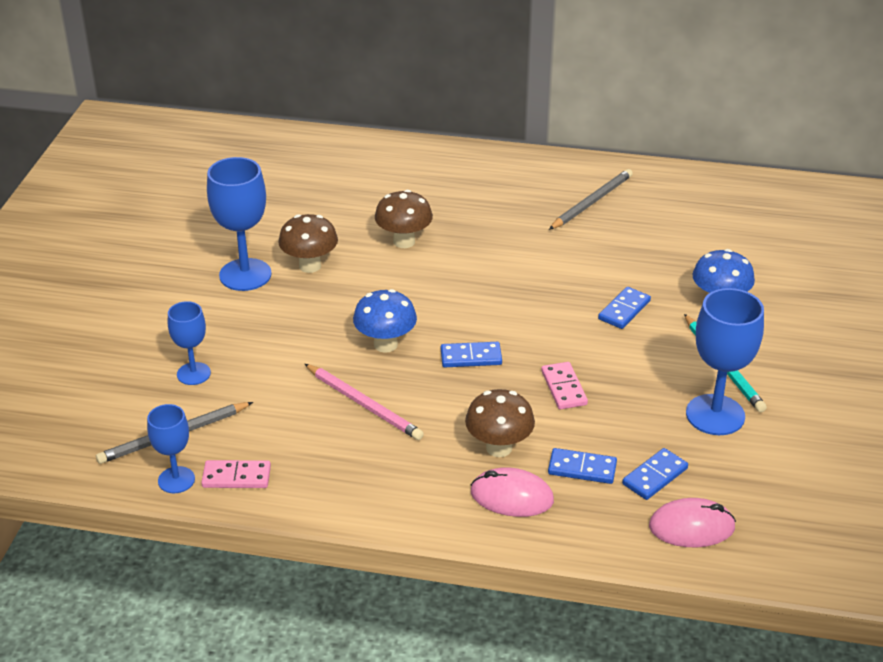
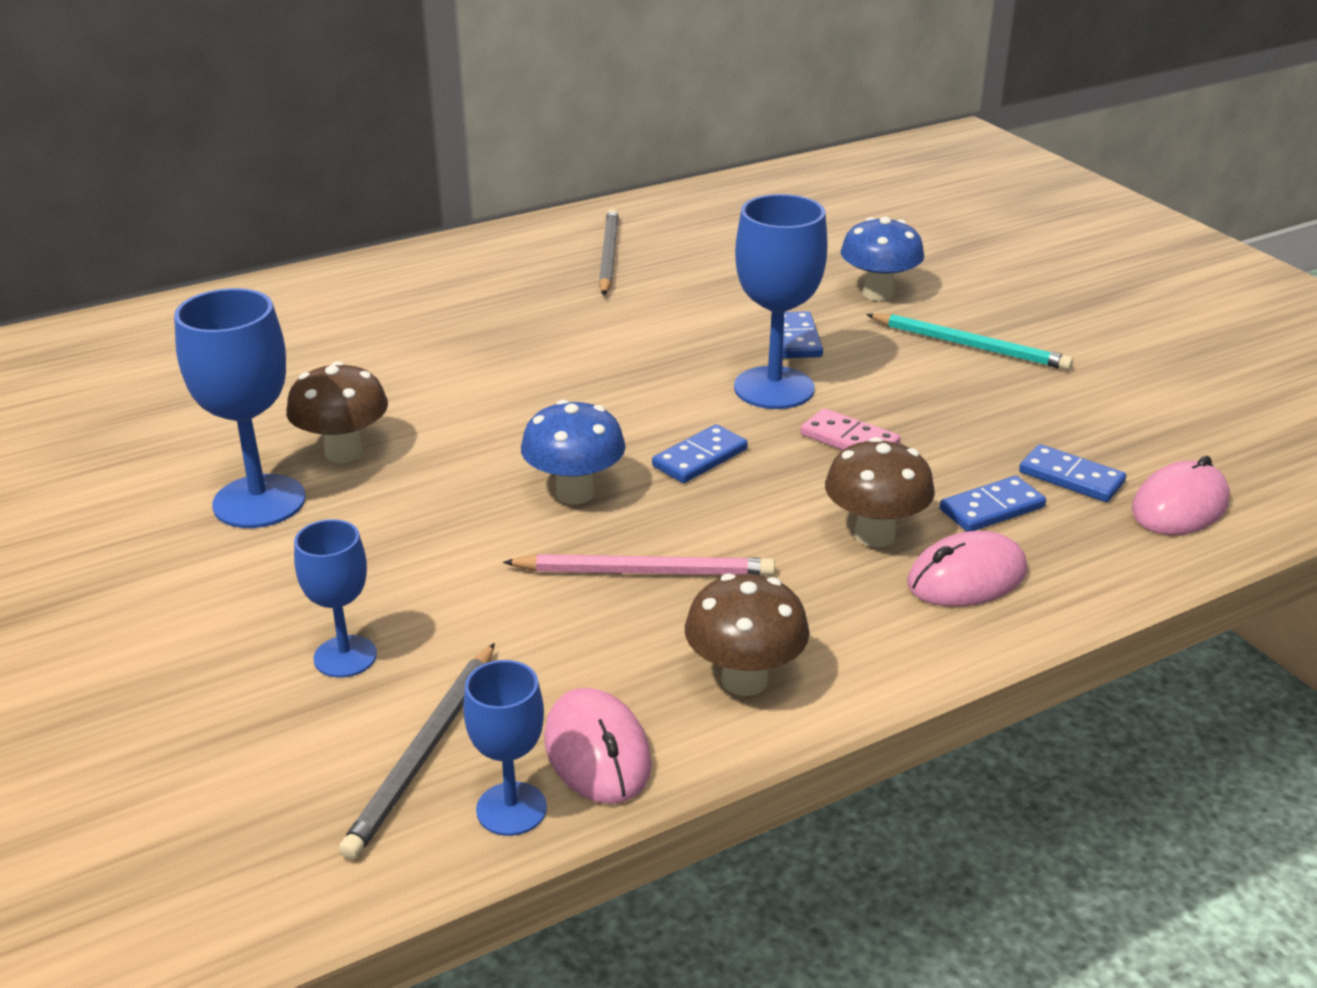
camera: 40 degrees left, 5 degrees down
(236, 477) = (597, 752): pink domino -> pink mouse
(404, 241) = (438, 376): brown mushroom -> brown mushroom (744, 680)
(655, 476) = (1071, 477): blue domino -> blue domino turned 60 degrees counterclockwise
(715, 415) = (1033, 392): blue goblet -> blue goblet (774, 388)

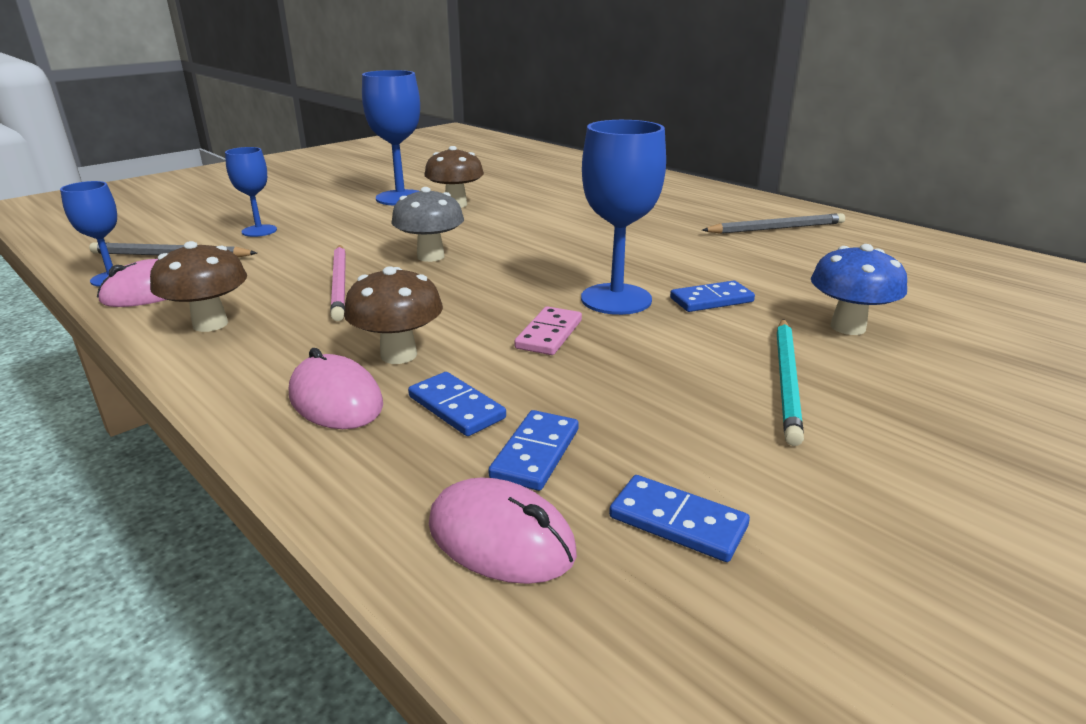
camera: 75 degrees right, 5 degrees down
(574, 493) = (430, 256): blue mushroom -> grey mushroom
(699, 458) = (491, 285): blue domino -> blue domino (678, 521)

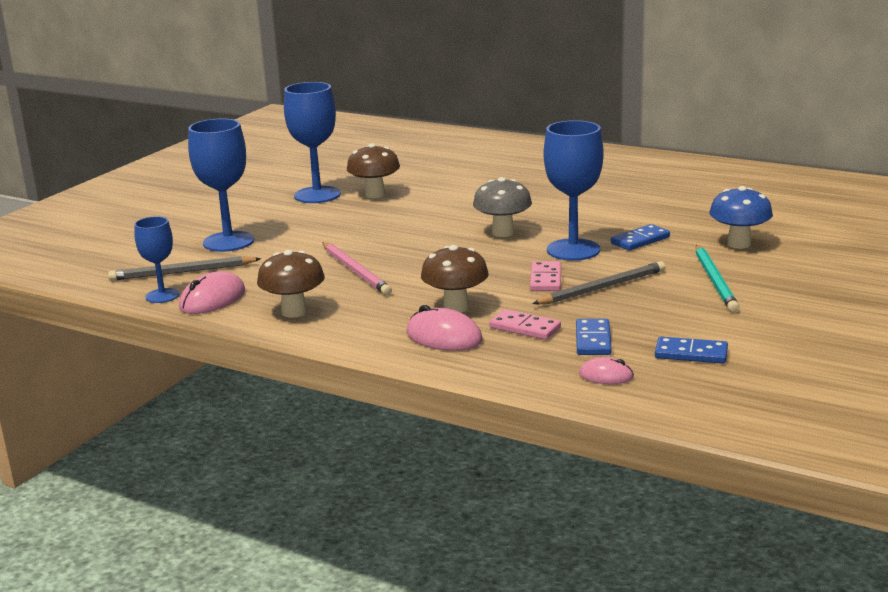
camera: 15 degrees left, 5 degrees down
(259, 231) = (228, 242): blue goblet -> blue goblet, size x1.68
(430, 256) = (403, 241): grey mushroom -> grey mushroom (503, 233)
(456, 407) = (525, 328): blue domino -> pink domino
(501, 538) = (606, 376): pink mouse -> pink mouse, size x0.60
(775, 228) = (656, 179): grey pencil -> grey pencil (602, 288)

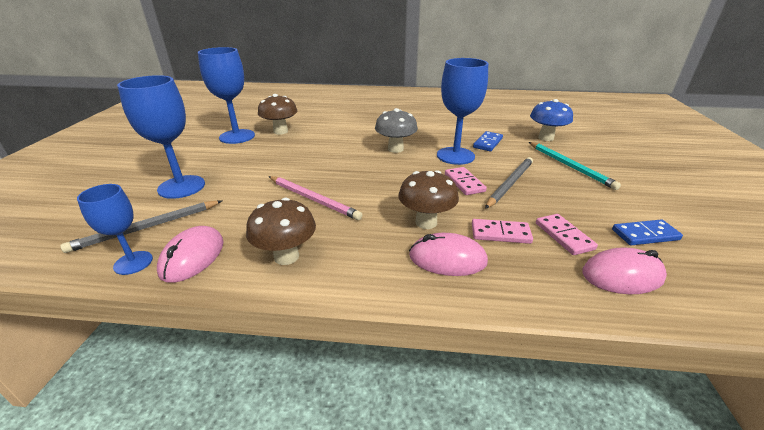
camera: 25 degrees left, 10 degrees up
(593, 340) = (564, 236): blue domino -> pink domino
(606, 376) = (622, 275): pink mouse -> pink mouse, size x1.66

